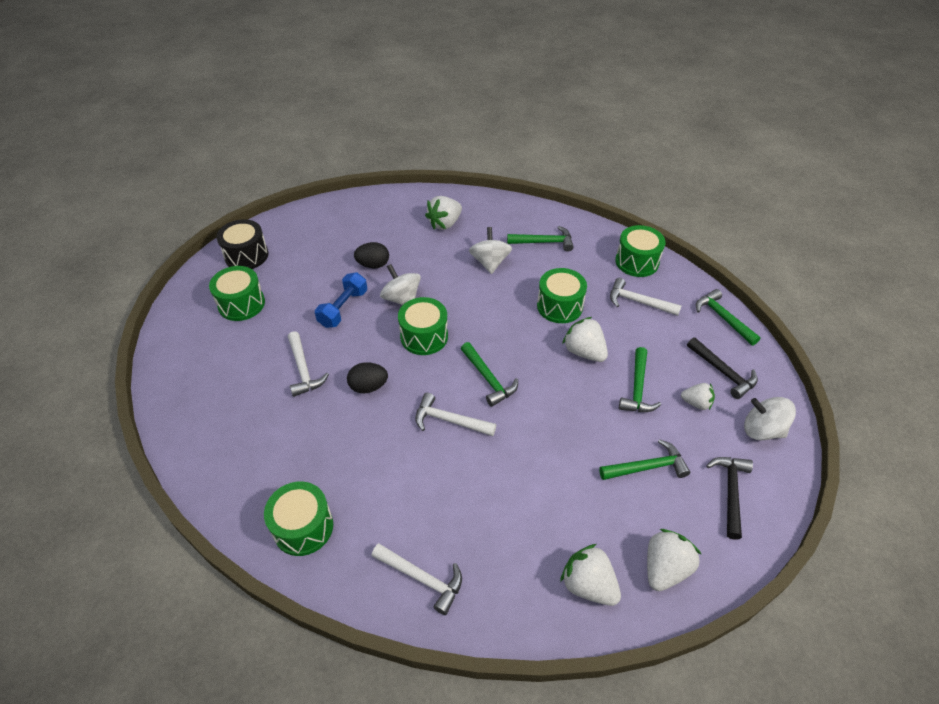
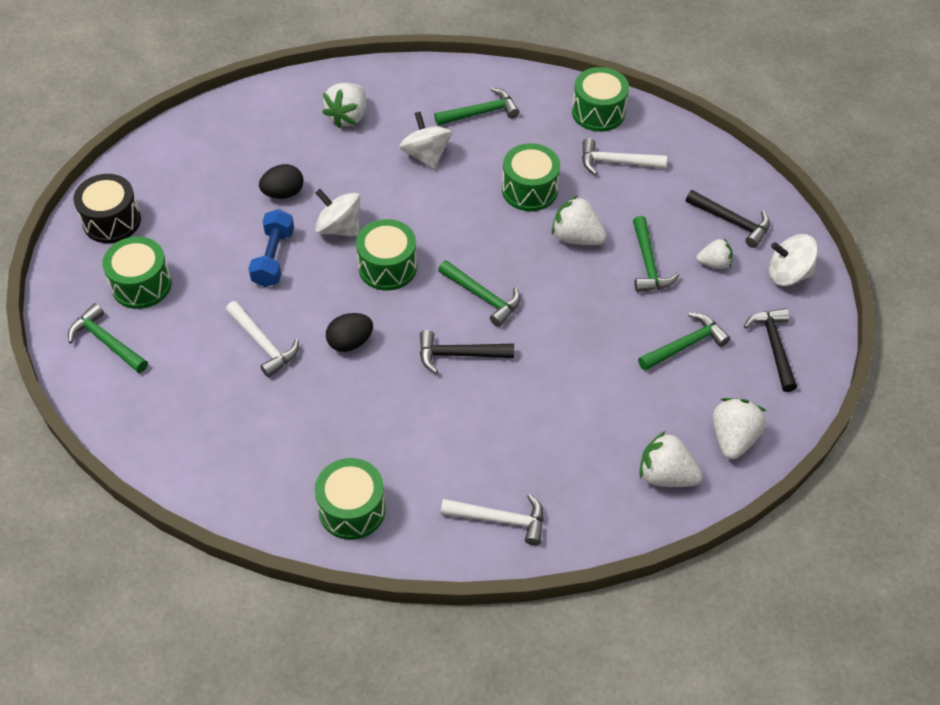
camera: 20 degrees left, 5 degrees up
(449, 420) = (459, 354): white hammer -> black hammer
(723, 318) = (714, 158): green hammer -> green hammer (107, 342)

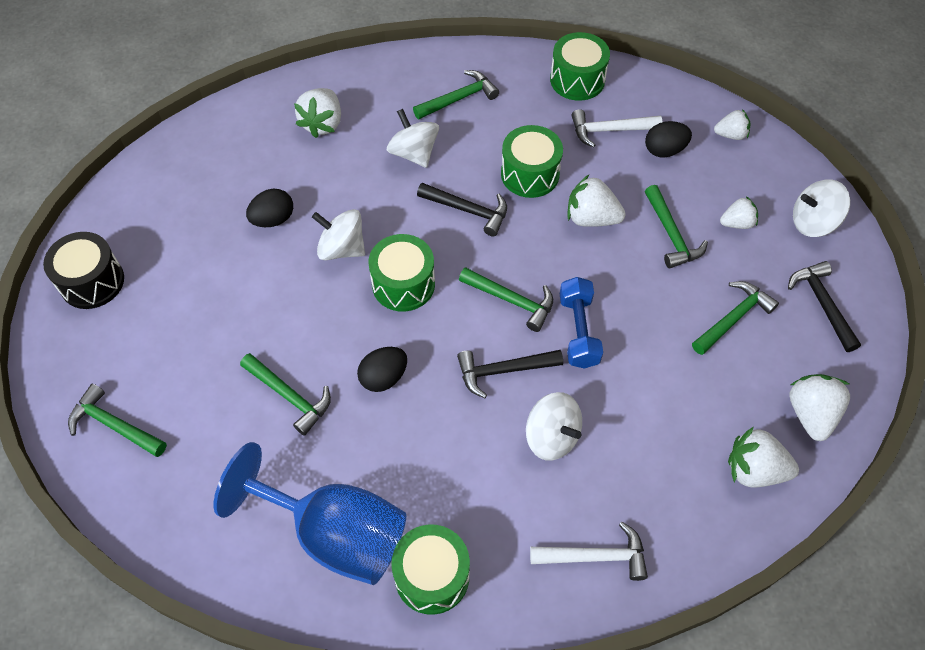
camera: 10 degrees left, 5 degrees up
(141, 285) = (140, 350): green drum -> none
(263, 344) = (289, 396): white hammer -> green hammer
(273, 258) = (279, 294): blue dumbbell -> blue dumbbell (578, 331)
(276, 461) = (335, 533): none -> blue goblet
(488, 416) = (551, 437): none -> white spinning top
(663, 188) = (664, 150): none -> black egg
(731, 222) = (741, 175): black hammer -> black hammer (468, 210)
(732, 184) = (730, 135): none -> white strawberry

